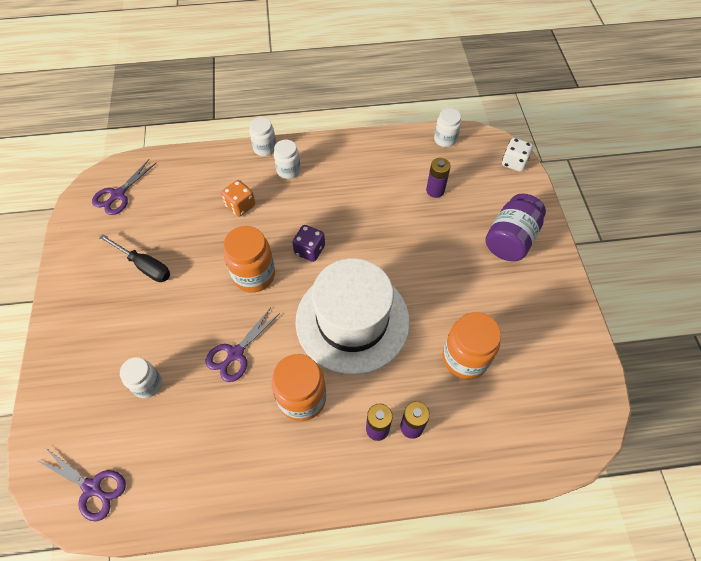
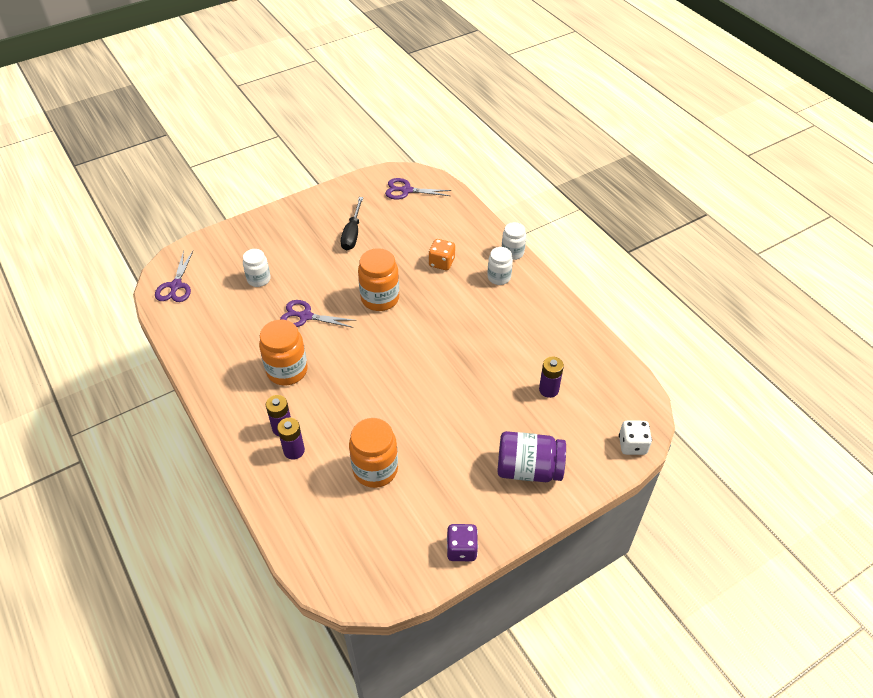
camera: 65 degrees right, 10 degrees down
(309, 250) = (424, 323): purple dice -> purple dice (461, 549)
(352, 321) = (371, 377): white hat -> none
(445, 139) = (620, 377): white jar -> none

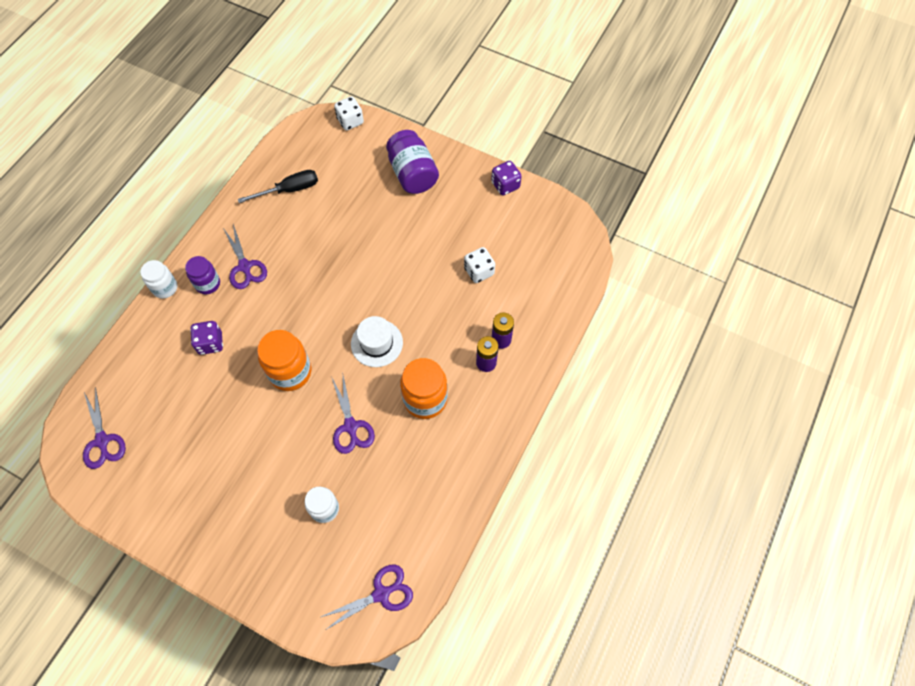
camera: 120 degrees left, 15 degrees up
(352, 233) = (205, 455): black screwdriver -> black screwdriver (289, 190)
(362, 361) = (376, 343): none -> white hat
(375, 469) = (479, 271): orange jar -> white dice
(441, 263) = (210, 343): orange dice -> purple dice
(499, 277) = (208, 284): white jar -> purple jar
(500, 304) = (245, 267): none -> purple scissors
(548, 389) = (327, 191): purple battery -> none

